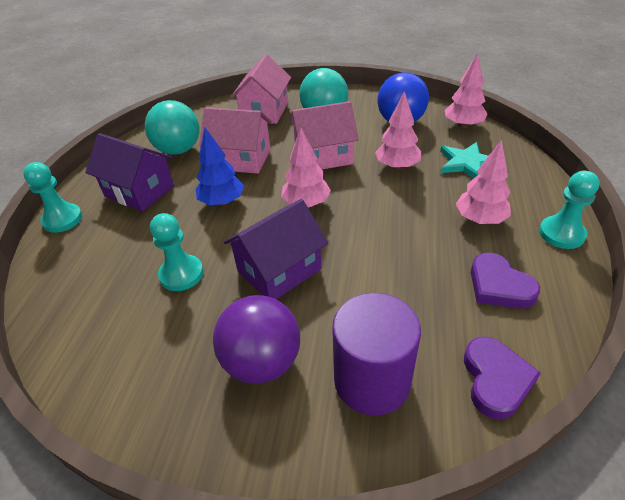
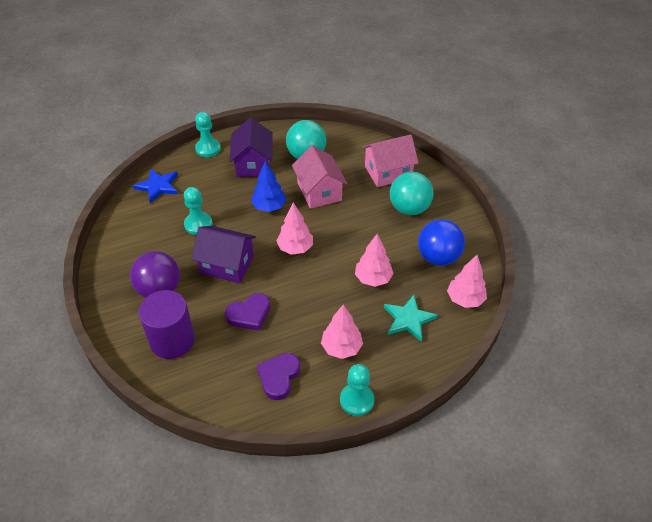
camera: 55 degrees right, 5 degrees up
(62, 293) = (158, 186): none -> blue star
(323, 156) = (355, 232): pink house -> none
(495, 380) = (201, 395): purple heart -> purple heart (249, 314)

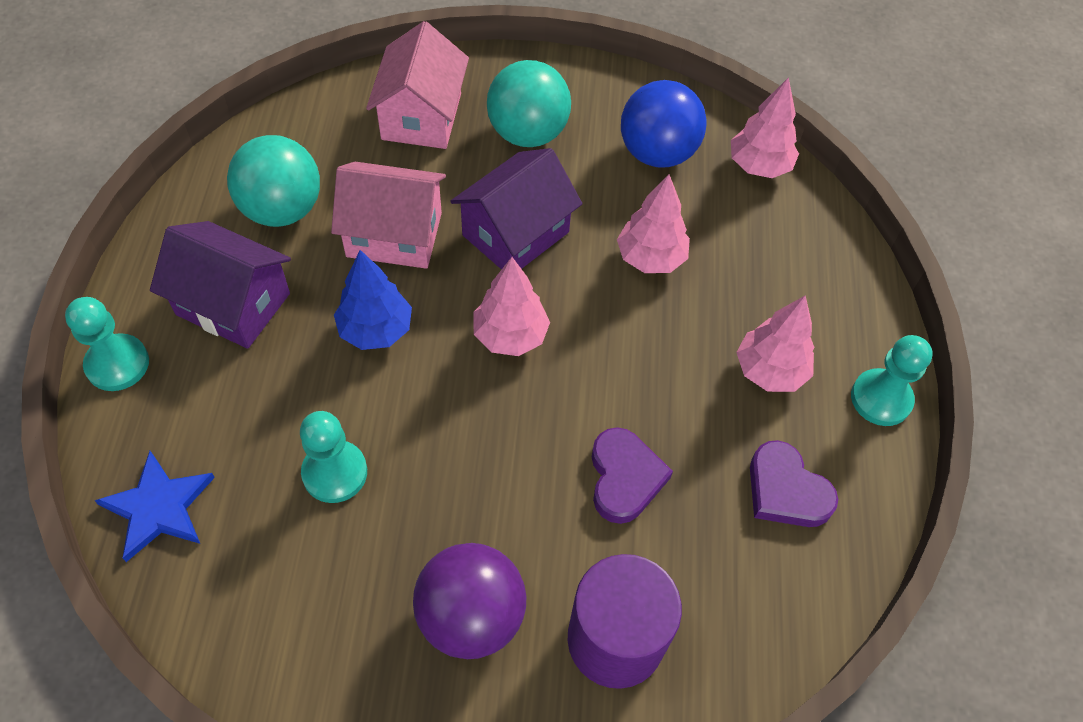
camera: 65 degrees left, 10 degrees up
(227, 264) = (479, 465): purple house -> purple house (515, 233)
(408, 319) = (759, 254): turquoise star -> none

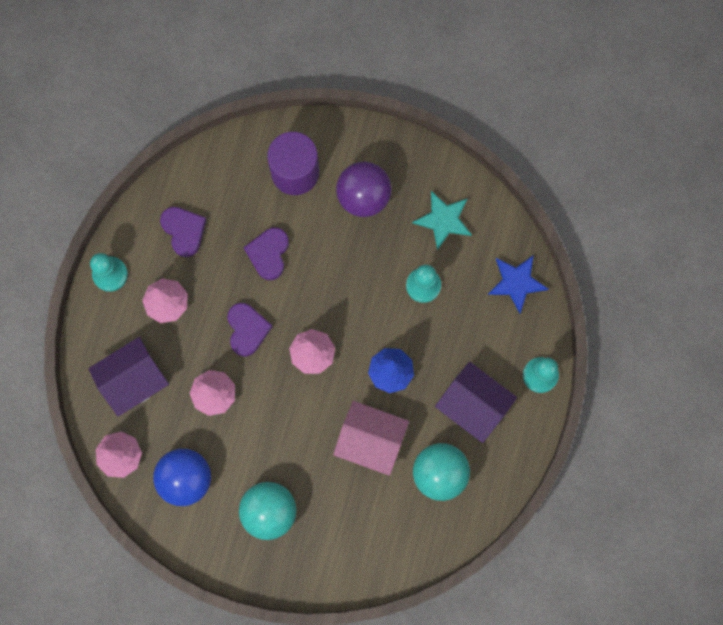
camera: 165 degrees left, 20 degrees up
(306, 599) = (443, 220): none -> turquoise star
(421, 116) = (339, 539): pink house -> none
(515, 233) = (294, 428): purple house -> purple house (134, 380)
(626, 353) = (247, 330): none -> purple heart

